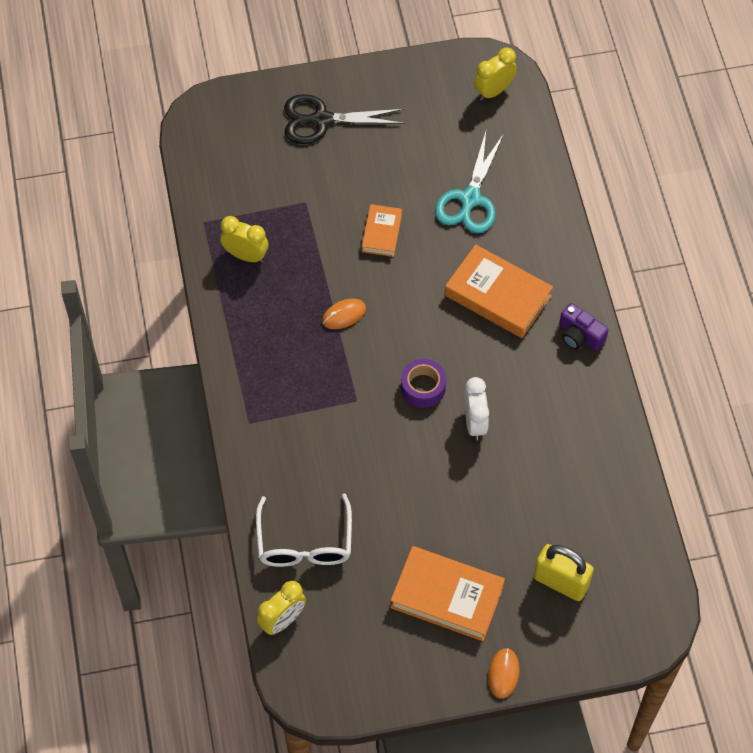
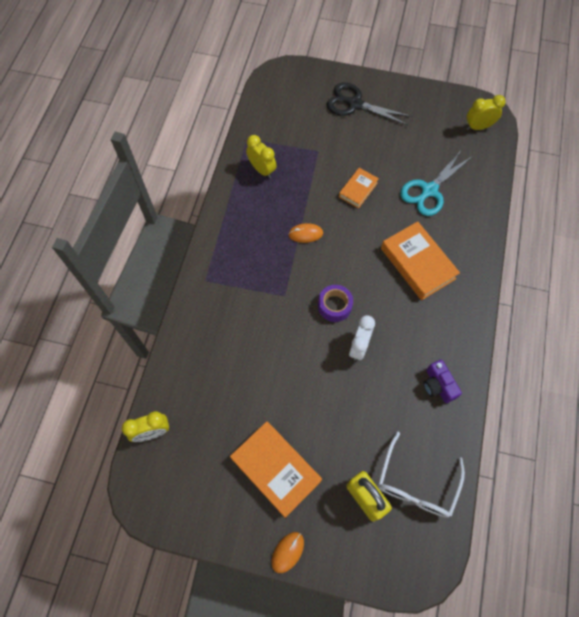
camera: 25 degrees right, 5 degrees up
(304, 543) = (197, 382): white glasses -> white glasses (416, 484)
(580, 335) = (464, 315): purple camera -> purple camera (438, 385)

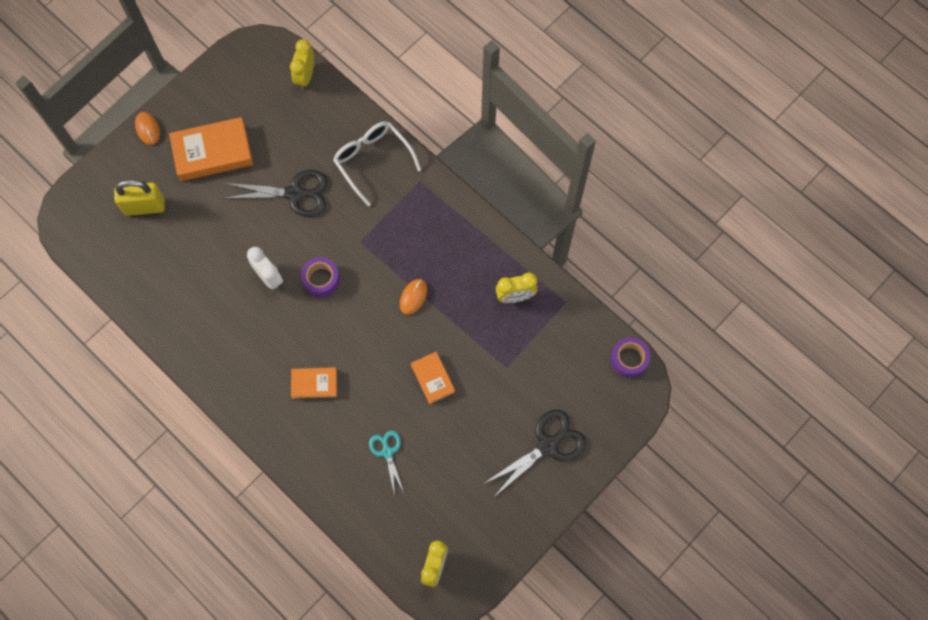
camera: 120 degrees right, 5 degrees up
(264, 87) = (629, 359): none -> purple tape
(273, 371) = (294, 193): none -> black scissors
(416, 484) = (127, 252): white glasses -> white glasses (372, 160)
(417, 263) = (314, 384): orange book -> orange book, size x0.57
(429, 190) = (387, 452): turquoise scissors -> turquoise scissors, size x0.59
(438, 385) = (190, 323): purple camera -> none

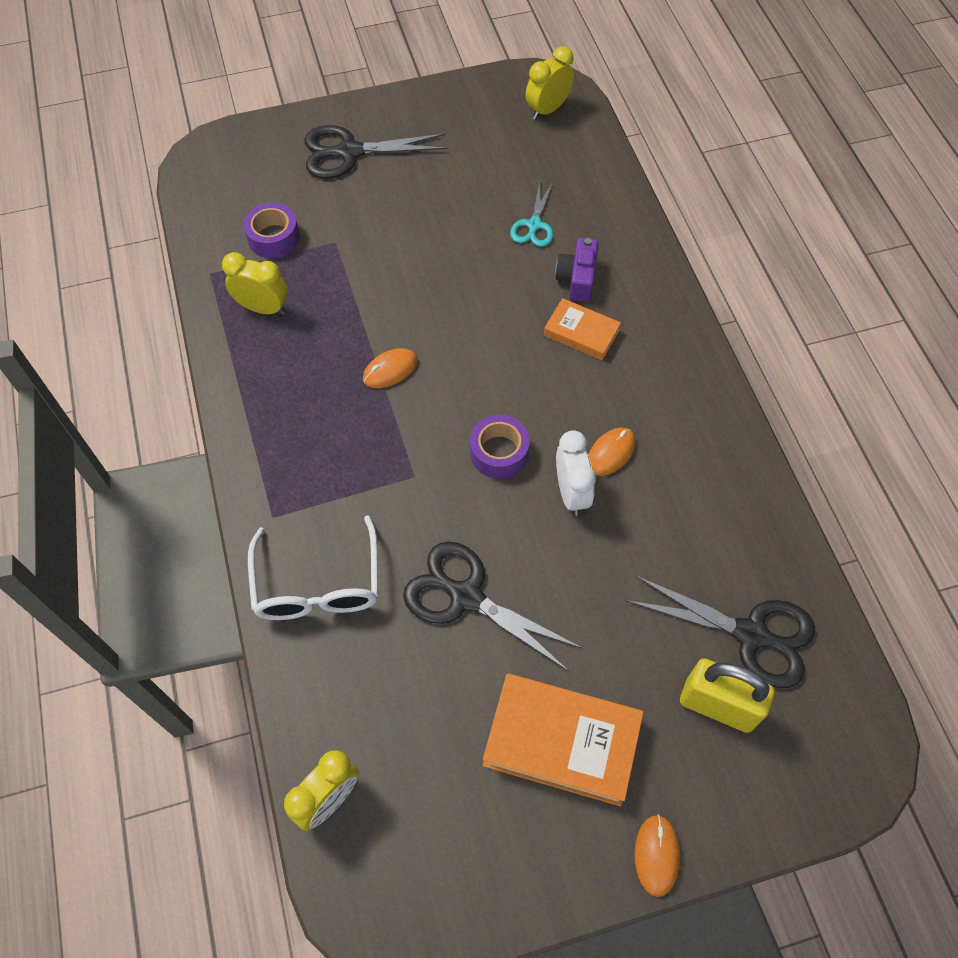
camera: 150 degrees left, 10 degrees down
(141, 250) = (750, 634): none -> black scissors
(258, 313) = (611, 453): none -> orange mouse
(337, 424) = (577, 279): none -> purple camera
(433, 379) = (430, 270): orange book -> none
(629, 359) = (192, 185): purple tape -> purple tape (273, 237)

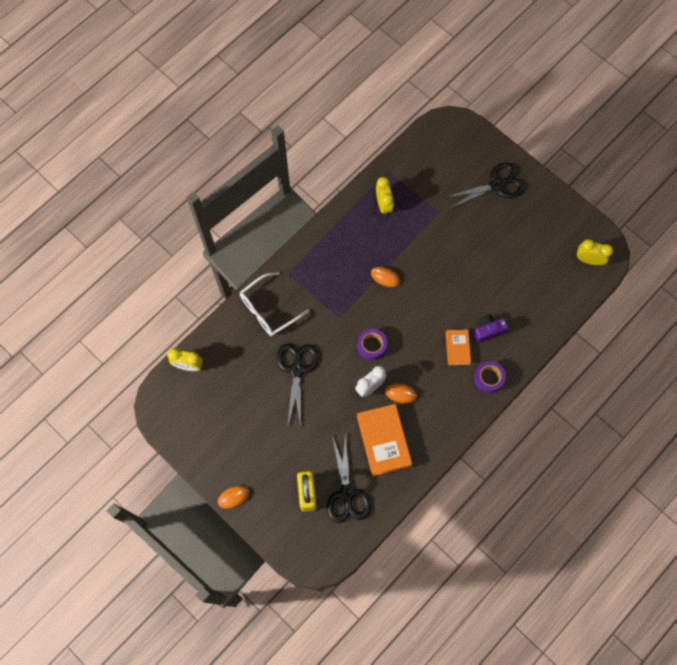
camera: 60 degrees right, 10 degrees up
(273, 237) = (424, 184): purple tape -> purple tape (488, 378)
(350, 152) = (496, 185): black scissors -> black scissors turned 105 degrees clockwise
(534, 225) = (508, 294): turquoise scissors -> none
(561, 741) = (257, 439): orange book -> orange book (383, 441)

